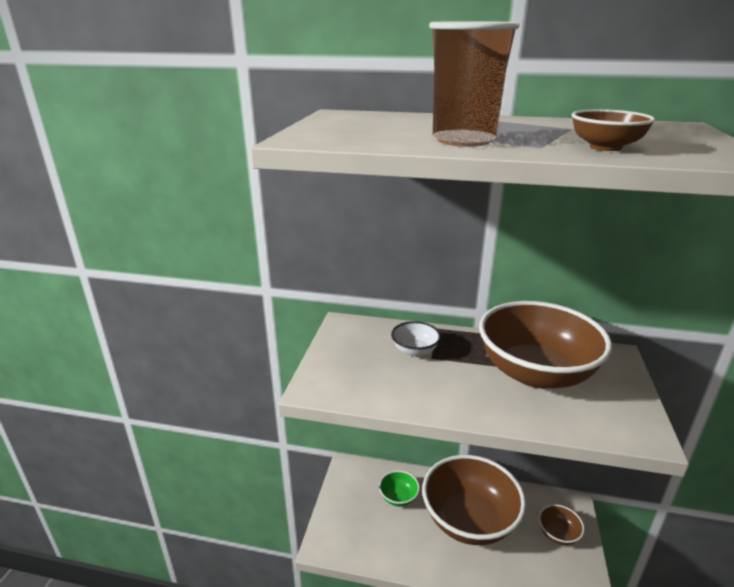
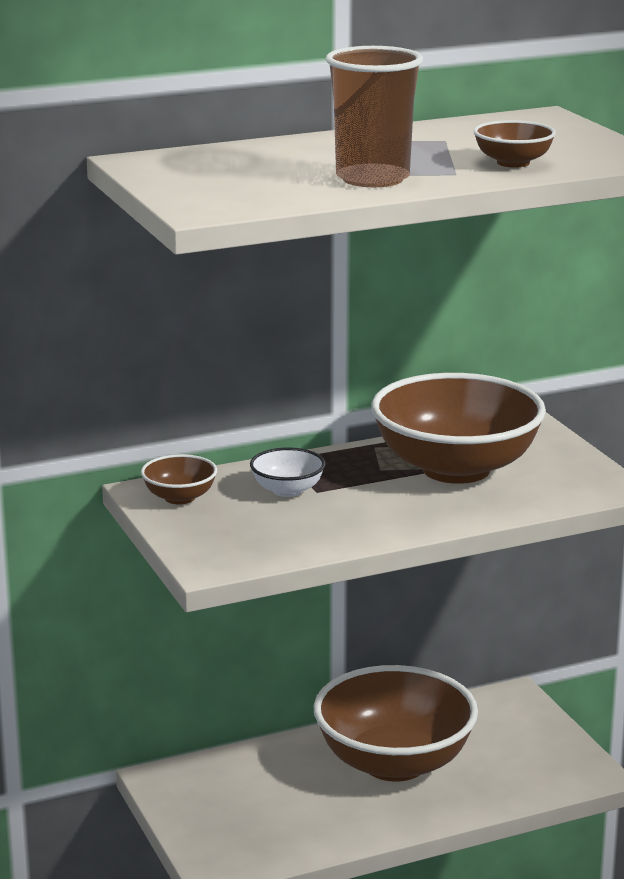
camera: 35 degrees left, 5 degrees down
(398, 497) = (274, 779): green bowl -> none
(558, 534) = (517, 732): brown bowl -> brown bowl (179, 498)

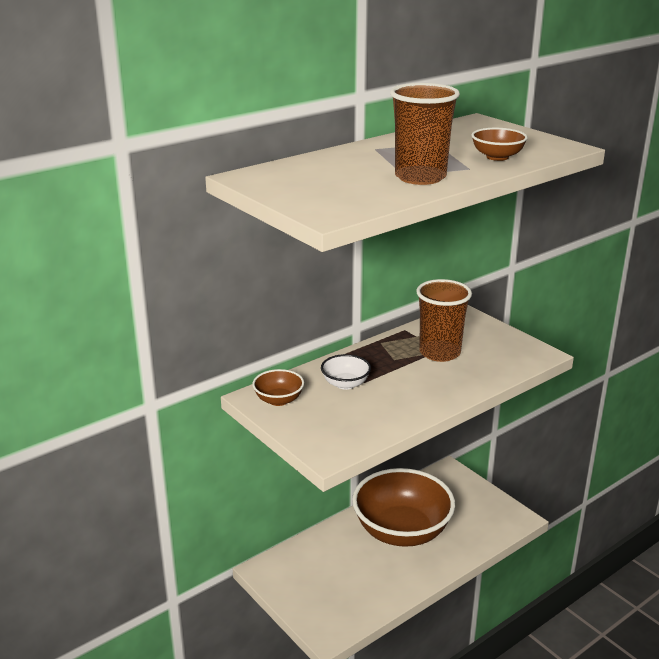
camera: 15 degrees left, 5 degrees up
(456, 469) = (439, 352): brown bowl -> brown cup

